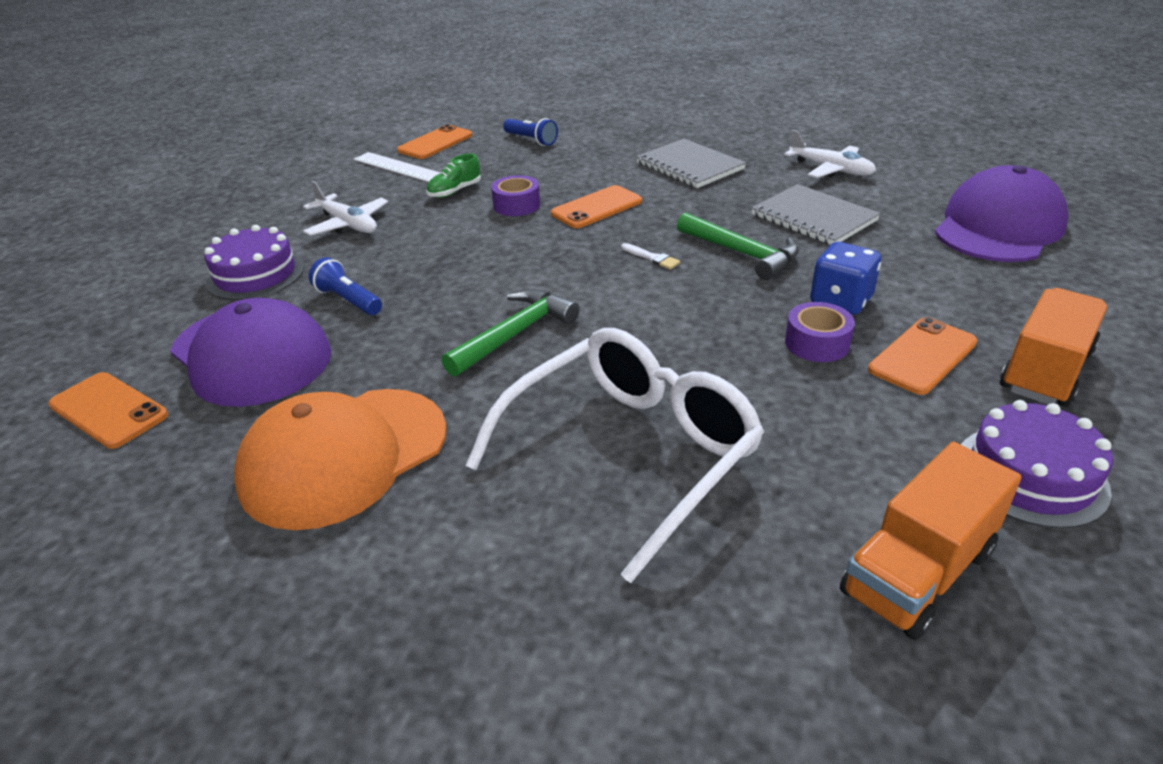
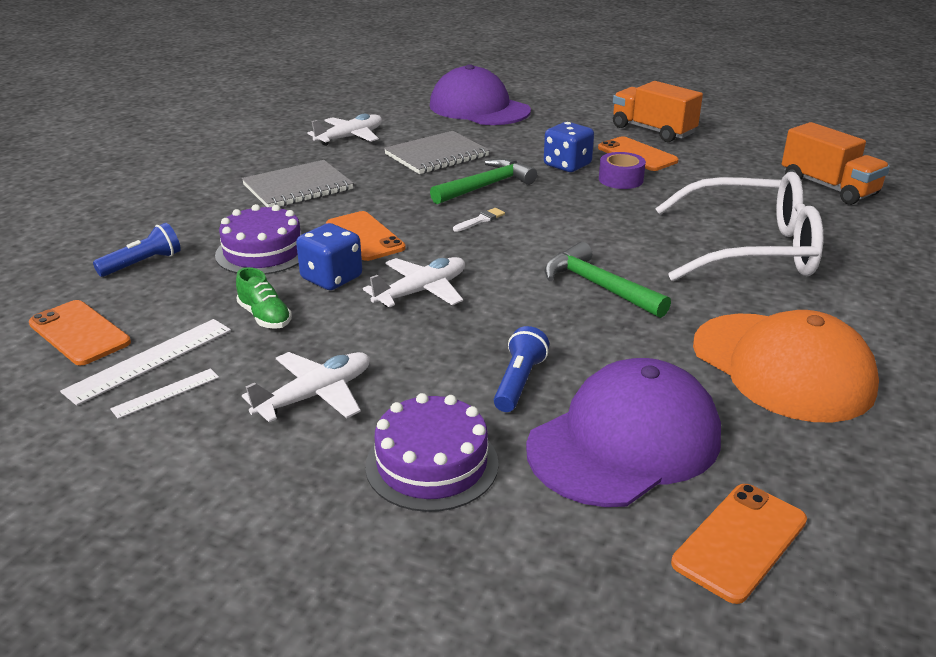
camera: 85 degrees left, 5 degrees down
(348, 300) = (518, 382): blue flashlight -> blue flashlight turned 150 degrees clockwise
(361, 180) = (166, 393): none -> white ruler
(497, 244) = (421, 291): none -> white plane
(516, 205) = (331, 278): purple tape -> blue dice
(631, 453) = (751, 249): white glasses -> white glasses turned 135 degrees clockwise
(1030, 475) = (746, 151): purple cake -> purple cake (263, 252)

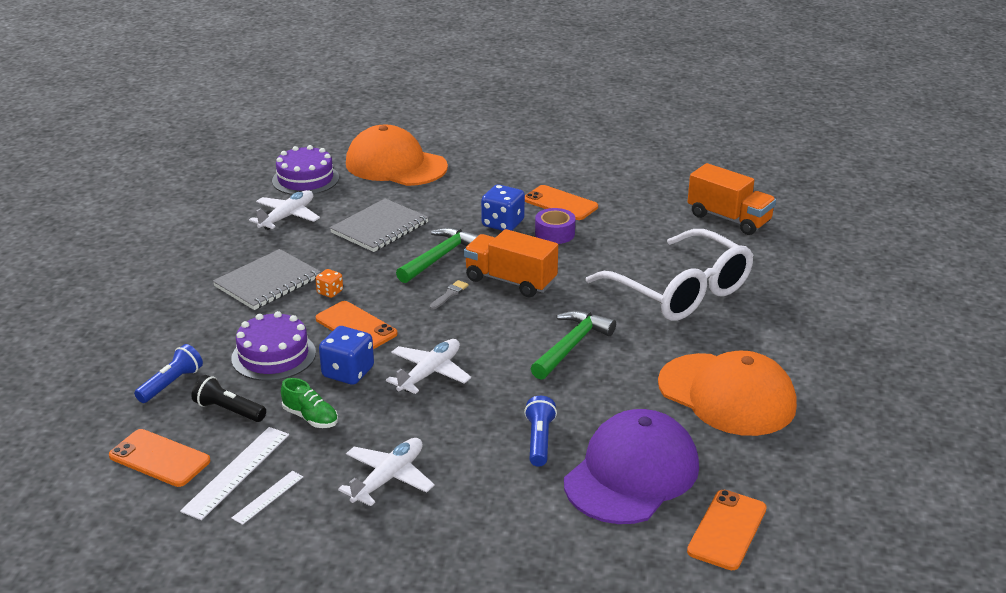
camera: 15 degrees left, 0 degrees up
(182, 297) = (228, 410): none -> black flashlight
(355, 203) = (330, 292): none -> orange dice
(432, 464) = (501, 515): purple cake -> purple cake (305, 179)
(479, 108) = (395, 165): purple cap -> orange cap
(480, 220) = (449, 294): white brush -> grey brush
(598, 286) = (571, 346): green hammer -> green hammer turned 90 degrees clockwise
(653, 131) = (566, 173): orange truck -> orange truck (510, 281)
(751, 249) = (681, 291): white glasses -> white glasses turned 60 degrees clockwise

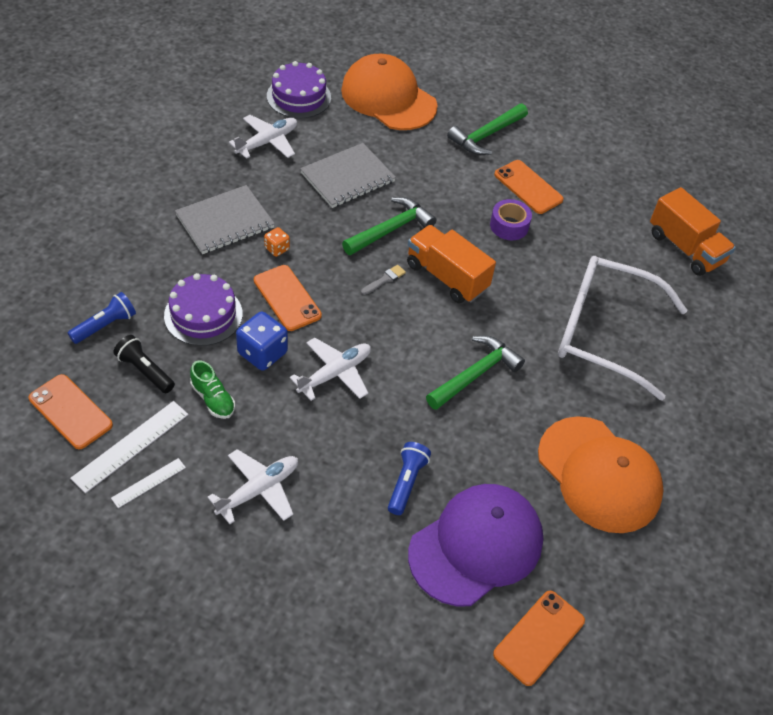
camera: 10 degrees right, 20 degrees up
(503, 175) = (486, 135): none -> green hammer
(503, 224) = (464, 200): blue dice -> none
(681, 291) = (603, 332): white glasses -> white glasses turned 135 degrees clockwise

